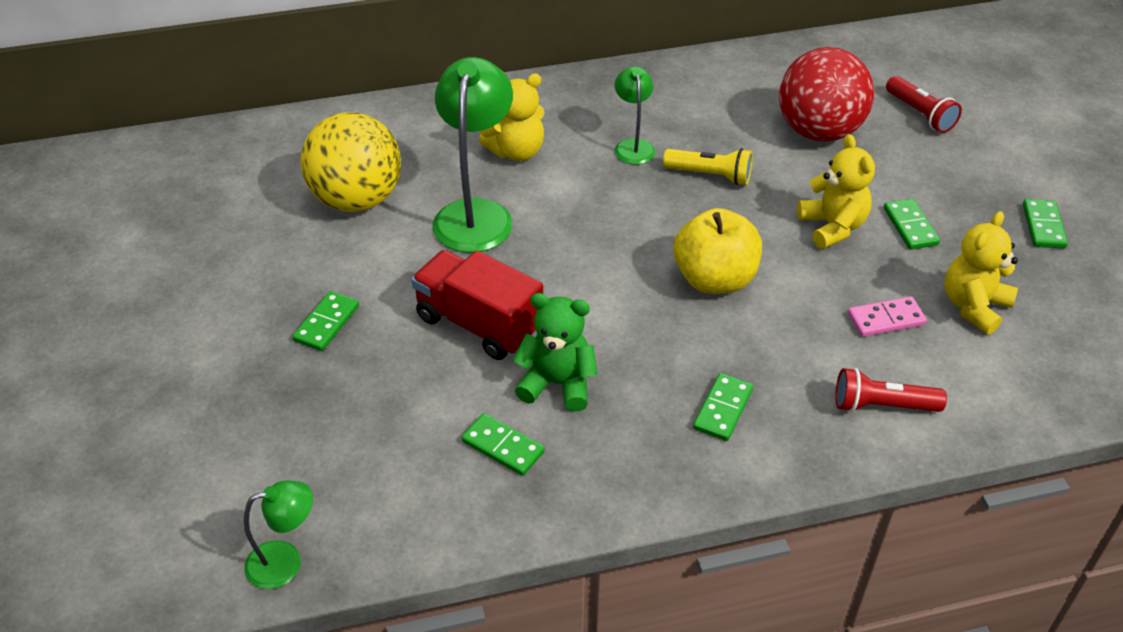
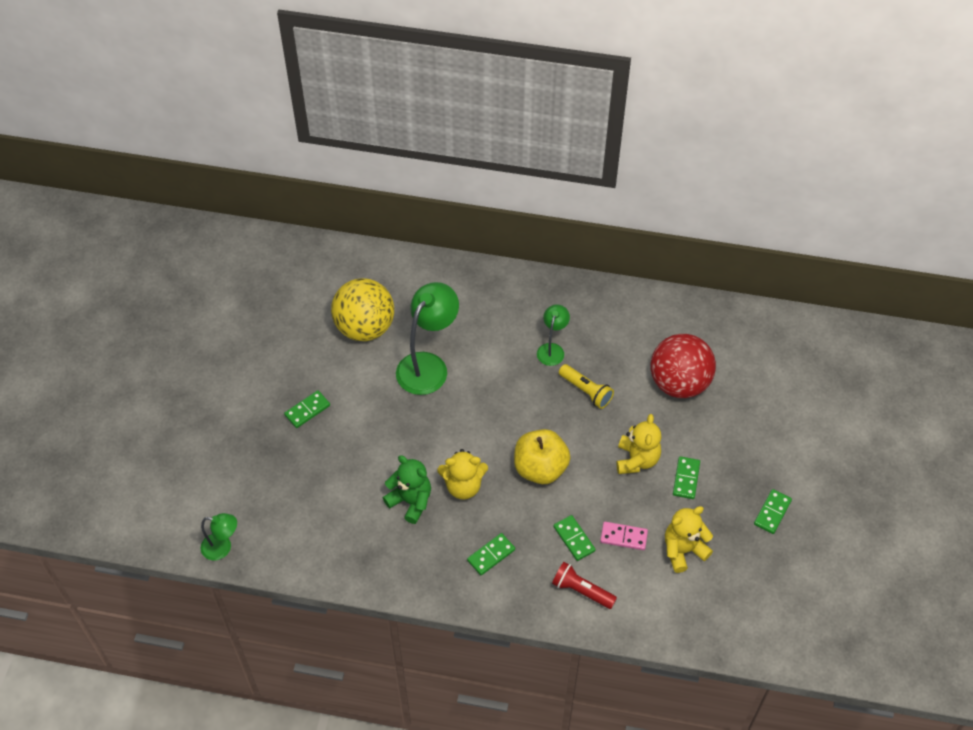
camera: 25 degrees right, 10 degrees up
(479, 324) = (389, 444): red truck -> none
(503, 447) = (360, 528): green domino -> green domino (574, 539)
(516, 151) = (477, 326): yellow teddy bear -> yellow teddy bear (463, 486)
(920, 114) = (757, 395): red flashlight -> none

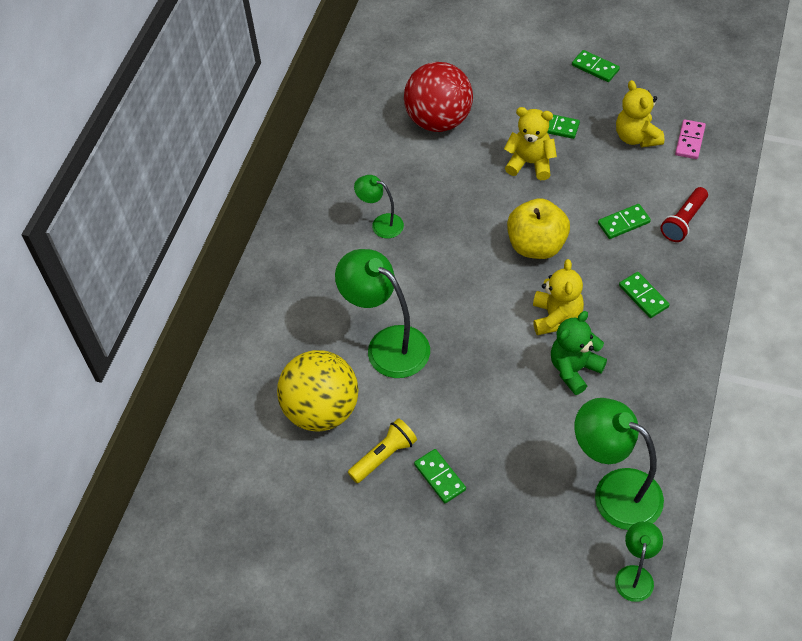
camera: 80 degrees left, 0 degrees up
(295, 533) = (615, 491): none -> green lamp
(586, 391) = (440, 198): yellow flashlight -> yellow flashlight (384, 456)
(623, 537) = (621, 182): pink domino -> pink domino (690, 141)

